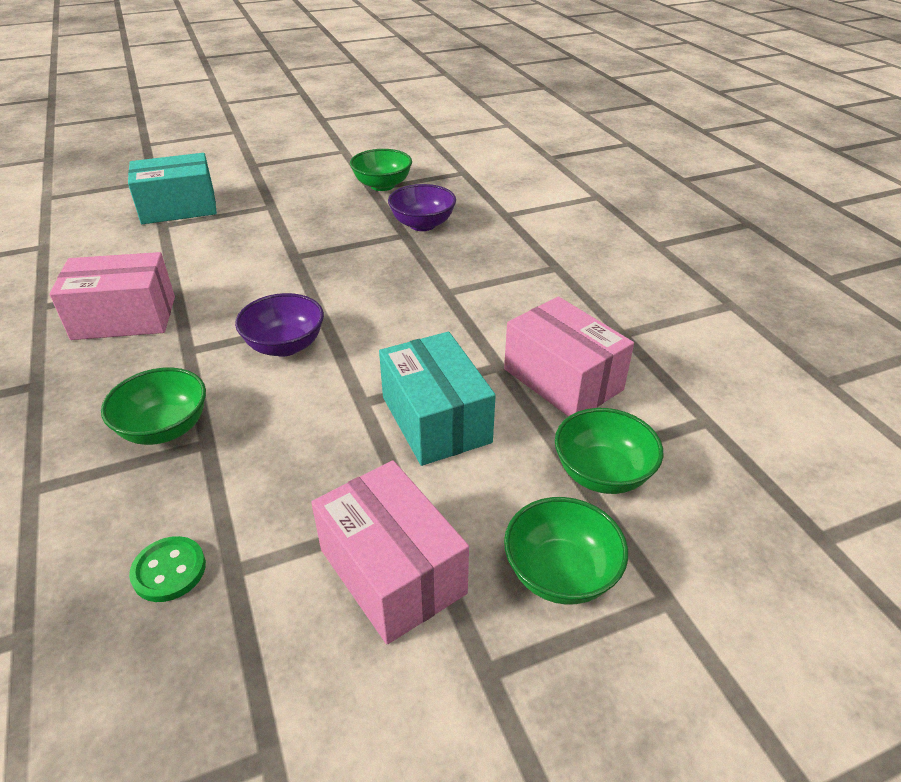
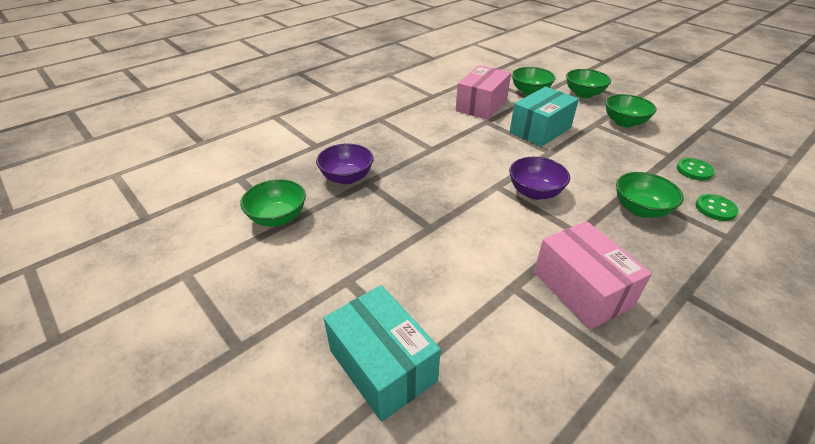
camera: 110 degrees left, 0 degrees up
(80, 519) = (715, 209): none -> green button
(392, 571) = (624, 122): pink box -> green bowl

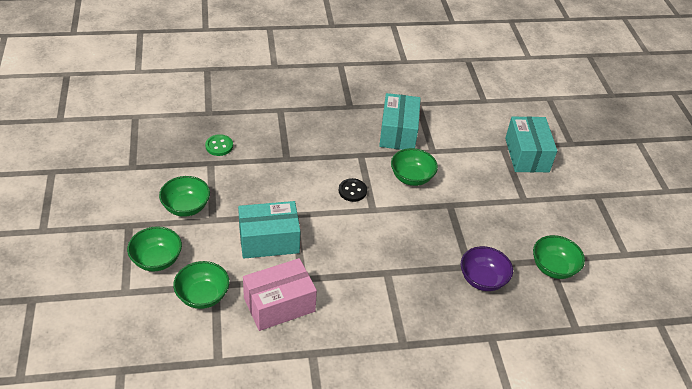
camera: 150 degrees left, 5 degrees up
(534, 192) = (352, 191): purple bowl -> black button
(582, 289) = (398, 132): pink box -> turquoise box
(640, 209) = (302, 146): green bowl -> green bowl (411, 178)
(715, 209) = (257, 123): green button -> none

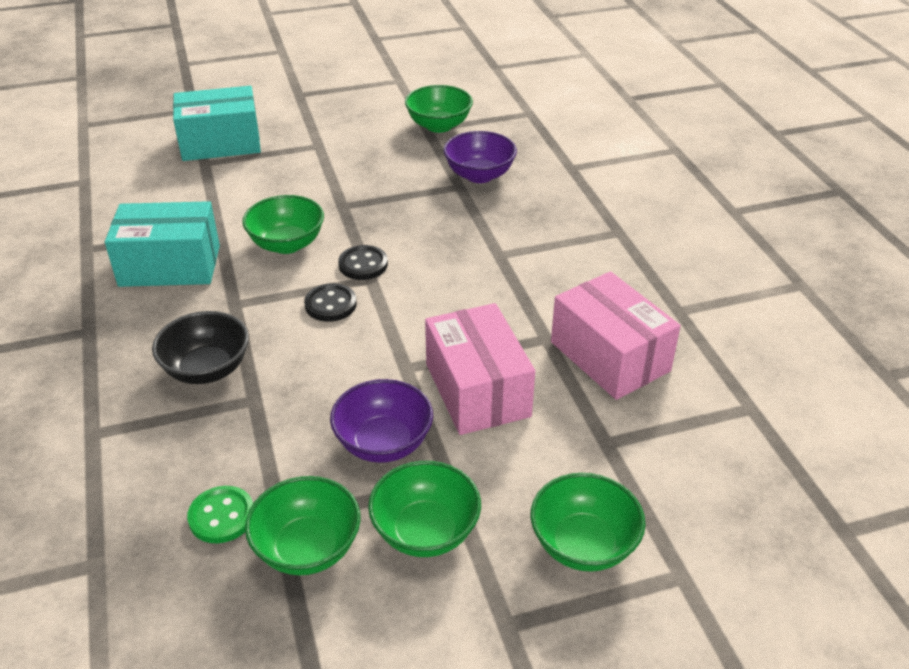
camera: 95 degrees left, 5 degrees down
(203, 296) = (636, 454): green bowl -> green bowl (307, 548)
(243, 200) = (383, 443): none -> purple bowl
(269, 240) = (477, 390): turquoise box -> pink box
(312, 144) = (207, 369): none -> black bowl
(386, 208) = (363, 264): none -> black button

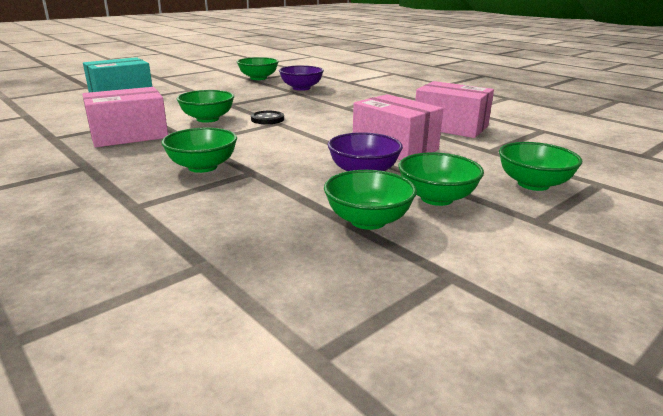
camera: 25 degrees left, 15 degrees down
(170, 266) = (129, 135): turquoise box -> pink box
(207, 369) = (202, 167): black bowl -> green bowl
(222, 516) = (286, 221): green button -> none
(330, 304) = (263, 133): black button -> none

